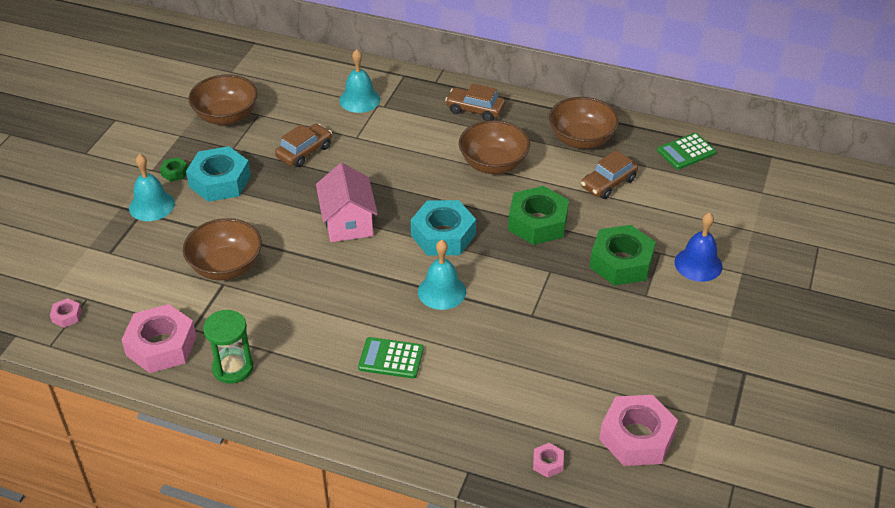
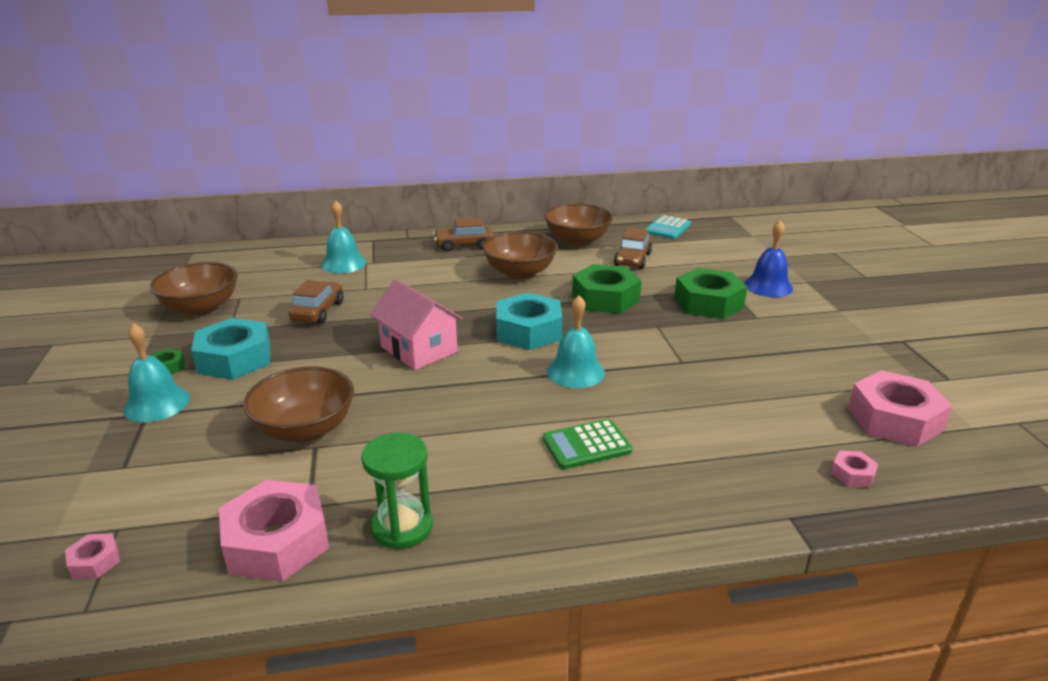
camera: 30 degrees left, 15 degrees down
(686, 152) = (667, 228): green calculator -> turquoise calculator

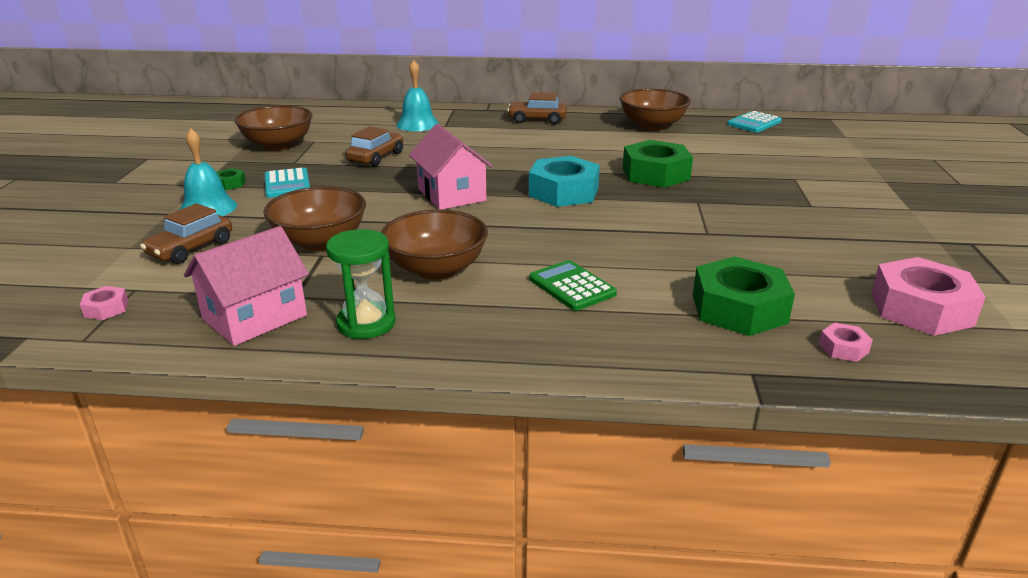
camera: 15 degrees right, 0 degrees up
(235, 359) = (287, 184): turquoise nut -> turquoise calculator
(277, 541) = (255, 317): pink nut -> pink house
(520, 273) = (580, 146): brown bowl -> brown bowl (436, 269)
(575, 372) = (592, 228): turquoise bell -> none
(586, 445) = (572, 286): green calculator -> green calculator turned 60 degrees clockwise
(632, 259) = (701, 145): brown car -> brown car (191, 249)
(708, 303) = (763, 188): green nut -> green nut (739, 308)
(768, 286) = (839, 181): blue bell -> none

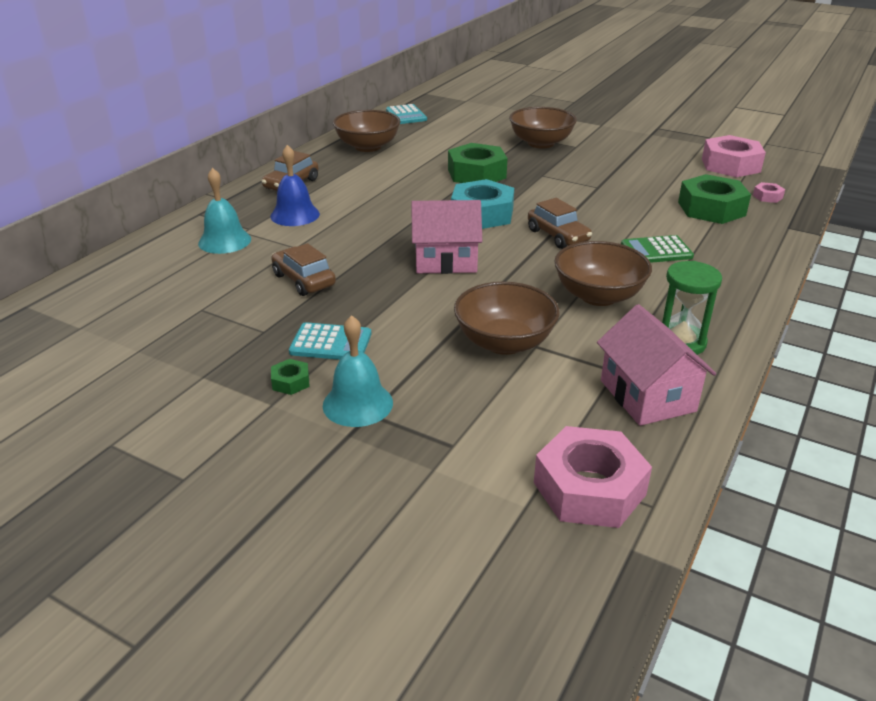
camera: 65 degrees left, 5 degrees up
(106, 308) = (589, 488): pink nut -> pink nut, size x2.27
(191, 249) = (469, 423): brown car -> brown car (558, 236)
(278, 145) = (186, 334): brown bowl -> brown bowl (541, 143)
(482, 132) = (295, 215): none -> blue bell

